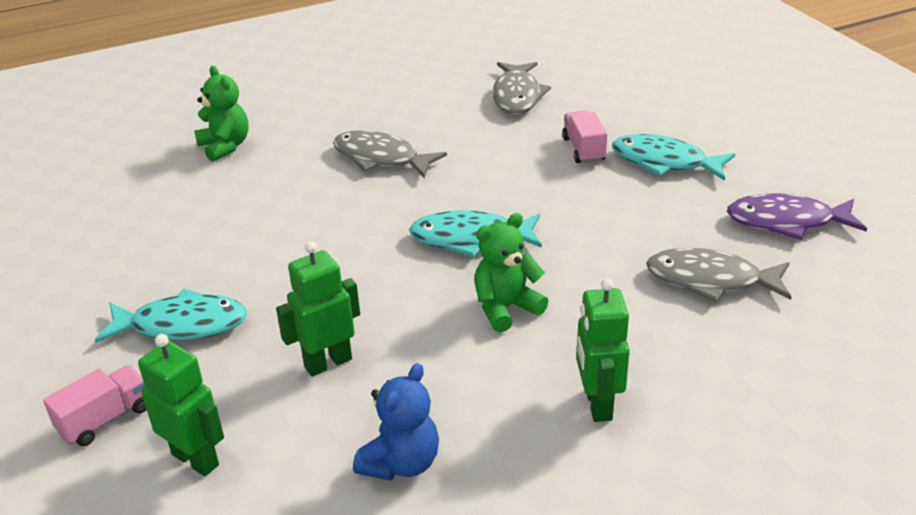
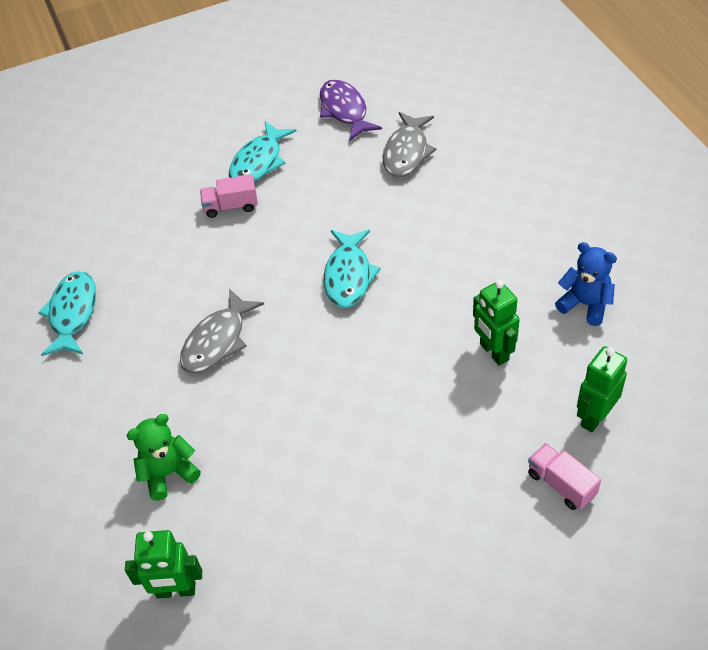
camera: 85 degrees left, 15 degrees up
(182, 325) = (451, 455): turquoise fish -> turquoise fish (73, 313)
(506, 308) = (433, 254): green teddy bear -> none
(517, 96) = (129, 246): grey fish -> none
(597, 404) = (526, 212): green robot -> green robot (176, 590)
(786, 222) = (344, 110): purple fish -> purple fish turned 150 degrees clockwise

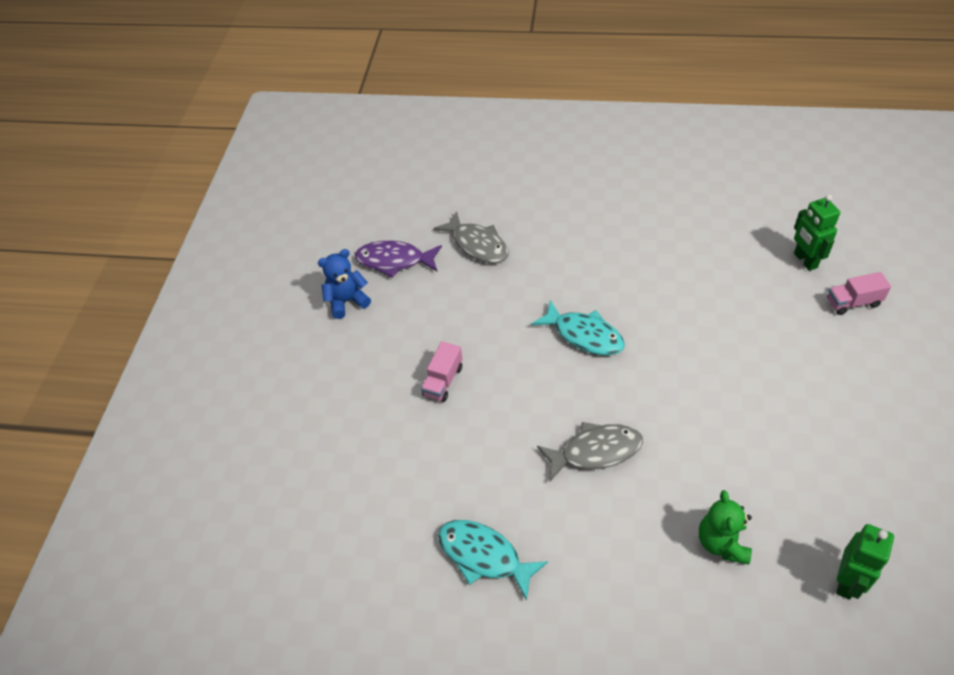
camera: 60 degrees left, 0 degrees up
(217, 341) = (595, 451): grey fish -> grey fish turned 75 degrees counterclockwise
(259, 162) = (405, 341): turquoise fish -> none
(493, 352) = (717, 285): green robot -> none
(585, 304) = (704, 220): blue teddy bear -> blue teddy bear (347, 301)

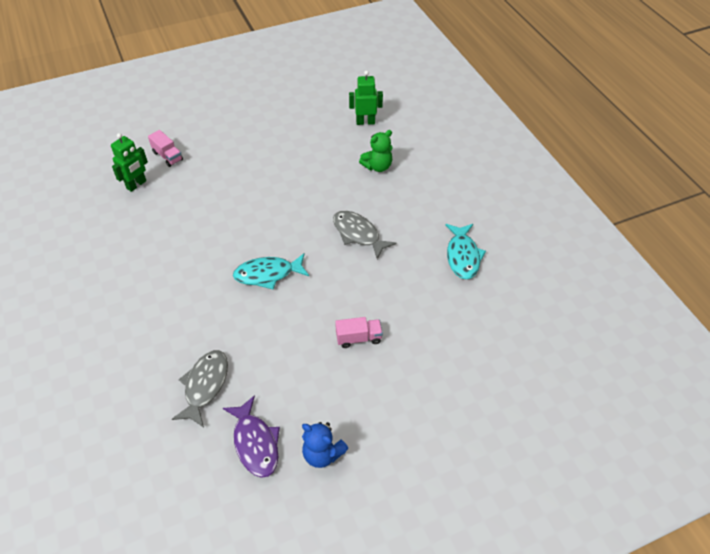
camera: 125 degrees left, 0 degrees up
(584, 335) = (268, 274): turquoise fish -> turquoise fish turned 105 degrees counterclockwise

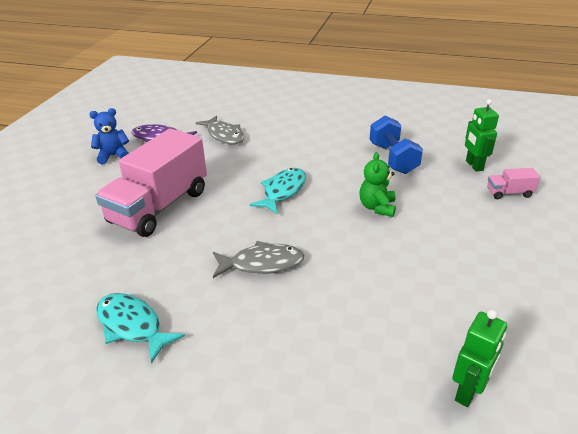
camera: 130 degrees right, 15 degrees down
(159, 234) = (393, 158): none -> blue dumbbell
(358, 338) = (159, 207): pink truck -> pink truck, size x2.44
(377, 166) = (352, 343): green teddy bear -> green teddy bear (377, 207)

